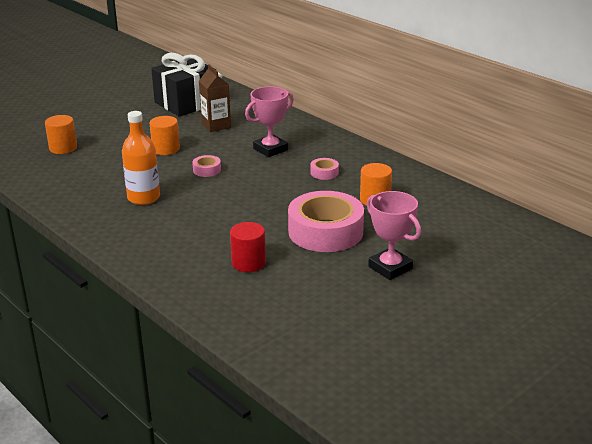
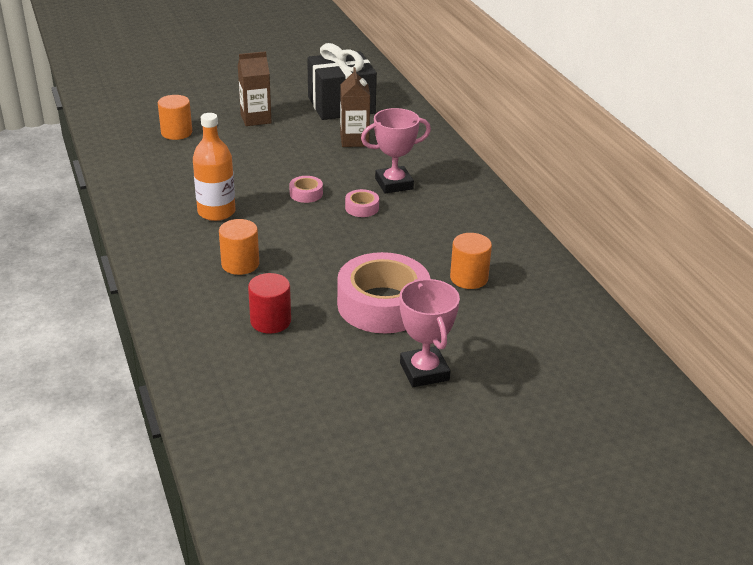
camera: 20 degrees right, 5 degrees up
(123, 126) = (256, 119): none -> brown carton
(166, 149) = (280, 158): orange cylinder -> orange cylinder (240, 264)
(324, 173) = (434, 228): pink tape -> pink tape (362, 208)

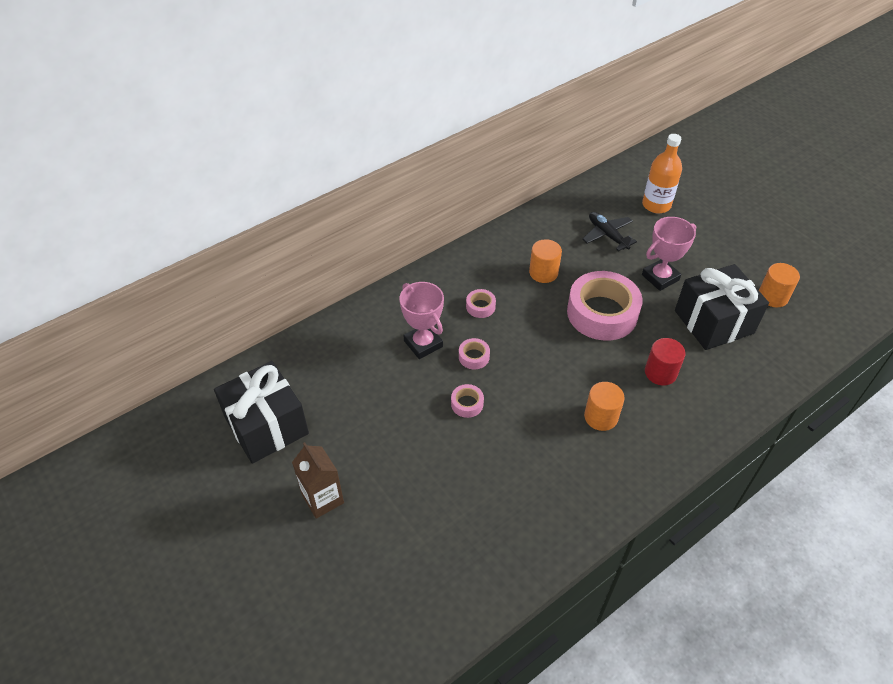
camera: 105 degrees left, 15 degrees up
(176, 133) = (381, 571): orange cylinder -> orange cylinder (773, 296)
(216, 212) = (530, 465): orange bottle -> orange bottle (656, 205)
(323, 393) = (714, 322): none -> black gift
(354, 140) = (347, 393): brown carton -> none
(430, 225) = (480, 306): none -> pink tape
(524, 348) = (607, 235): none -> black plane

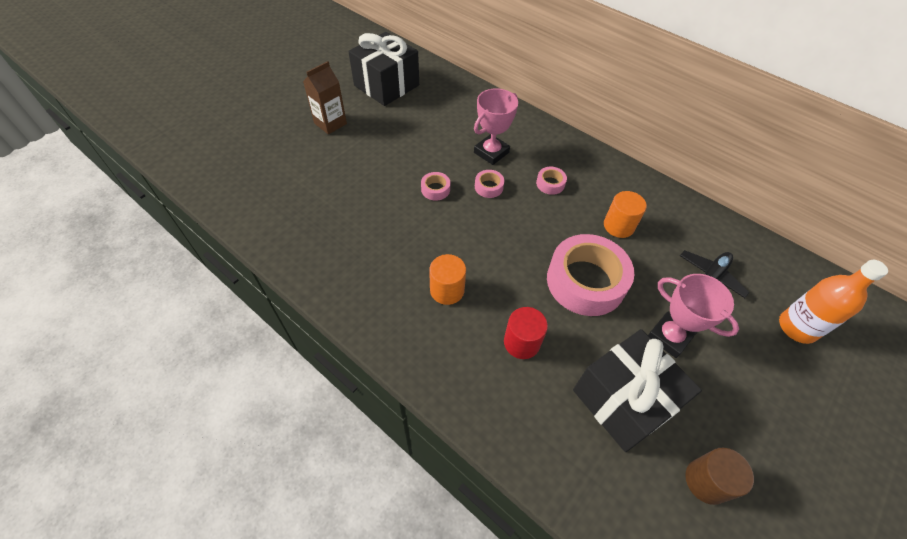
camera: 75 degrees right, 5 degrees up
(773, 296) = (706, 481): orange cylinder -> brown cylinder

